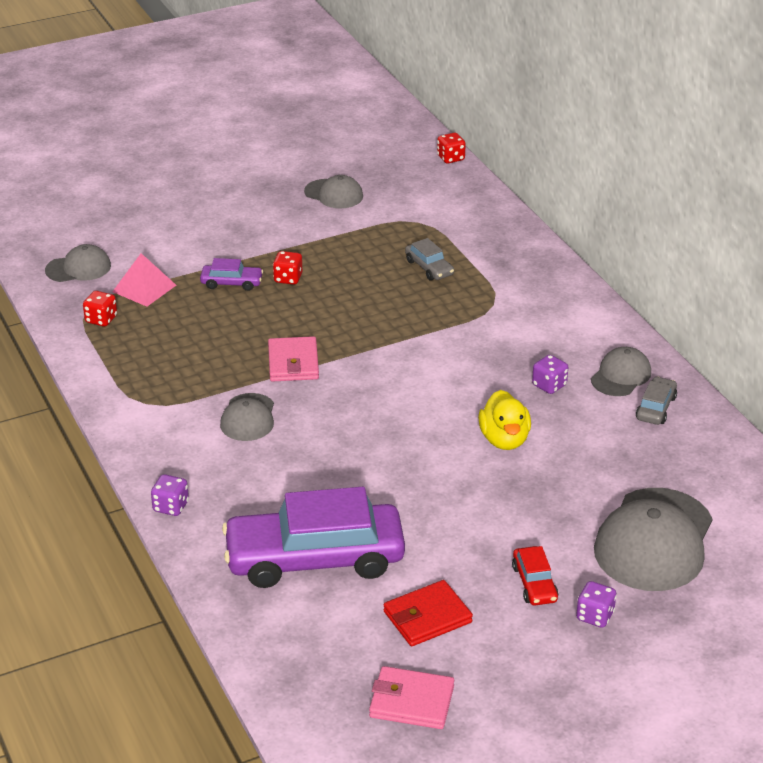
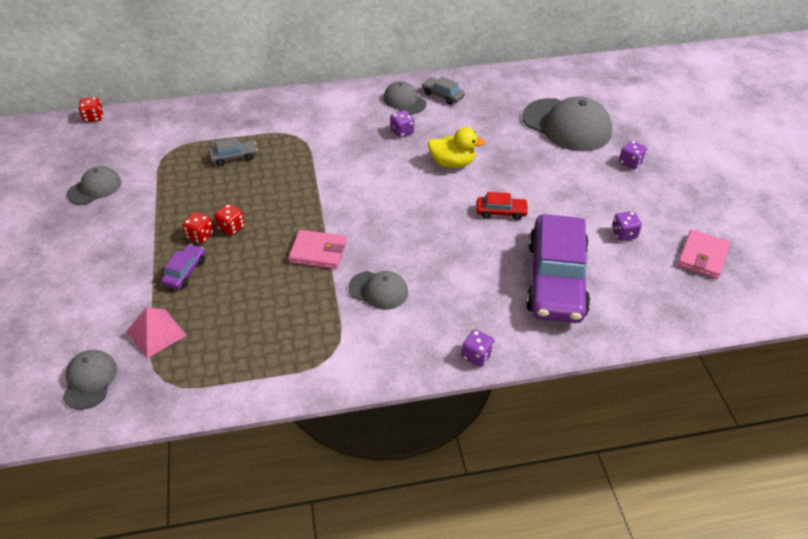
camera: 75 degrees left, 10 degrees up
(101, 319) = (188, 372): red dice -> red dice (231, 227)
(427, 617) = (624, 234): red wallet -> purple dice
(534, 583) = (598, 180): red car -> red car (501, 212)

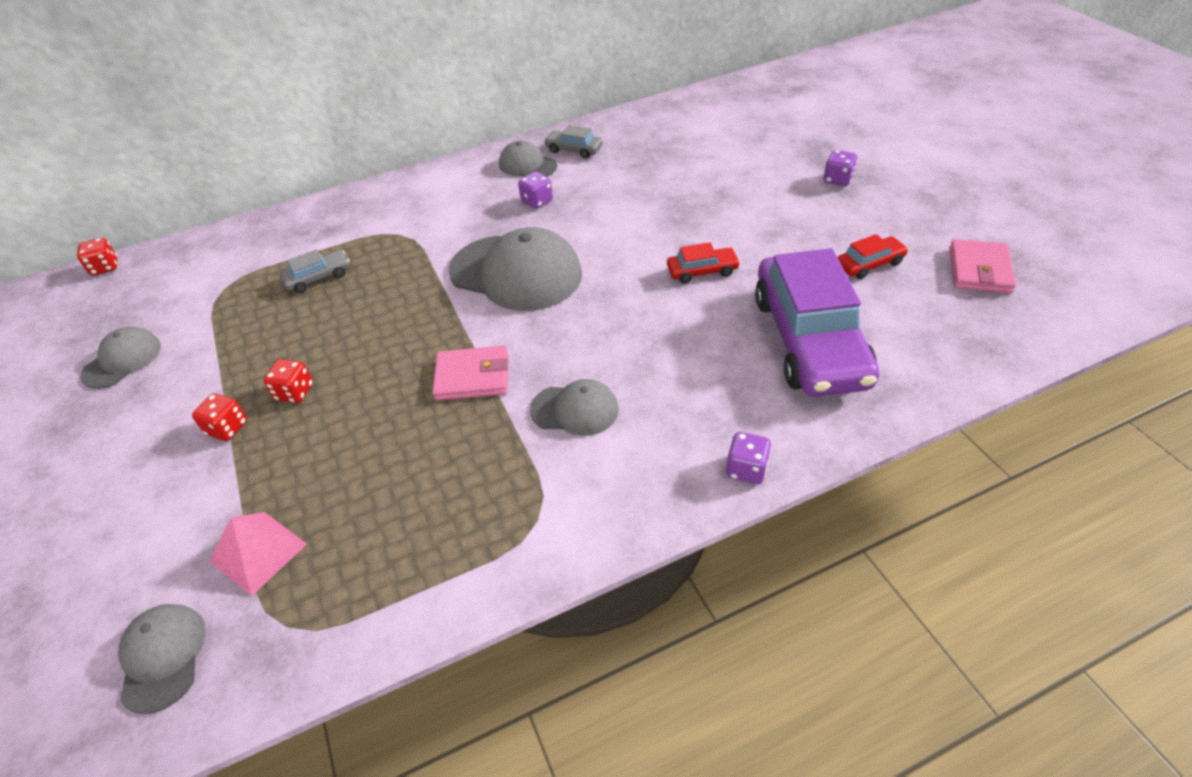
camera: 10 degrees left, 0 degrees up
(185, 271) = (283, 448): purple car -> none
(231, 227) = (338, 371): red dice -> red dice (227, 428)
(452, 163) = (616, 225): yellow duck -> none
(567, 125) = (741, 153): grey cap -> grey cap (516, 273)
(624, 234) = (869, 264): purple dice -> red car

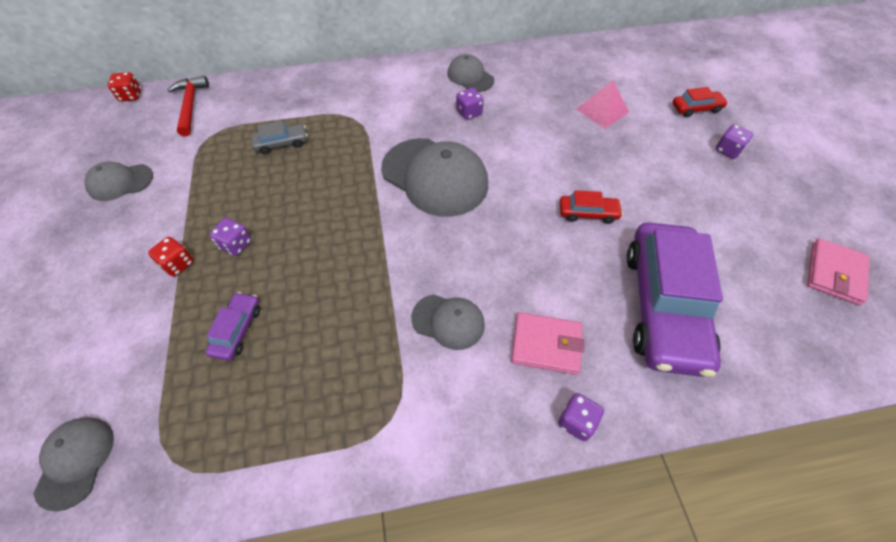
camera: 10 degrees right, 10 degrees up
(122, 360) = (120, 182): grey cap -> grey cap turned 150 degrees counterclockwise
(188, 262) = (190, 105): none -> red hammer
(258, 552) = (169, 386): pink pyramid -> pink pyramid (602, 110)
(294, 392) = (236, 245): red dice -> purple dice
(324, 477) = (237, 330): none -> purple car
(472, 376) = (375, 267): pink wallet -> pink wallet (546, 345)
(574, 150) = (511, 70): grey car -> none
(869, 264) = (735, 242): red car -> red car (696, 108)

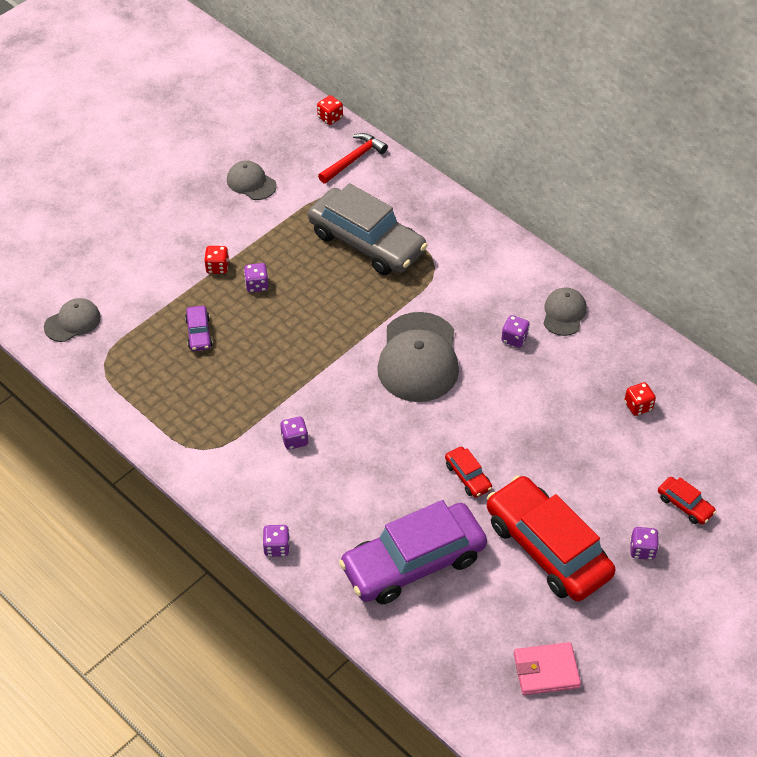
camera: 55 degrees right, 5 degrees down
(237, 330) = (199, 333): purple car -> purple car turned 105 degrees clockwise
(281, 143) = (366, 242): grey car -> grey car, size x2.37
(448, 321) = (294, 440): grey cap -> purple dice
(546, 345) = (321, 505): pink wallet -> none
(588, 85) = (638, 406): none -> red dice
(602, 110) = (610, 433): pink pyramid -> none
(696, 203) = (547, 548): none -> red car

